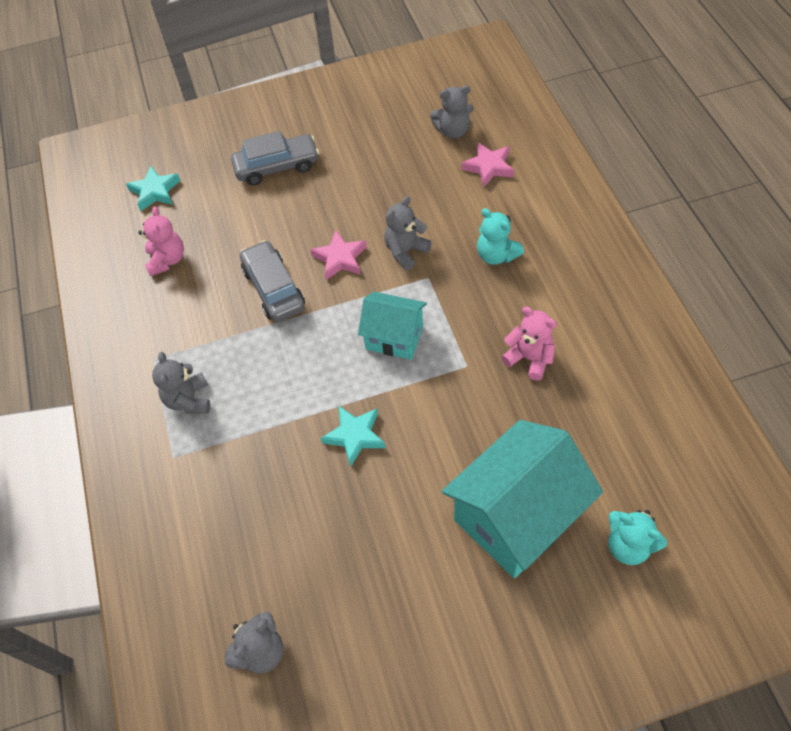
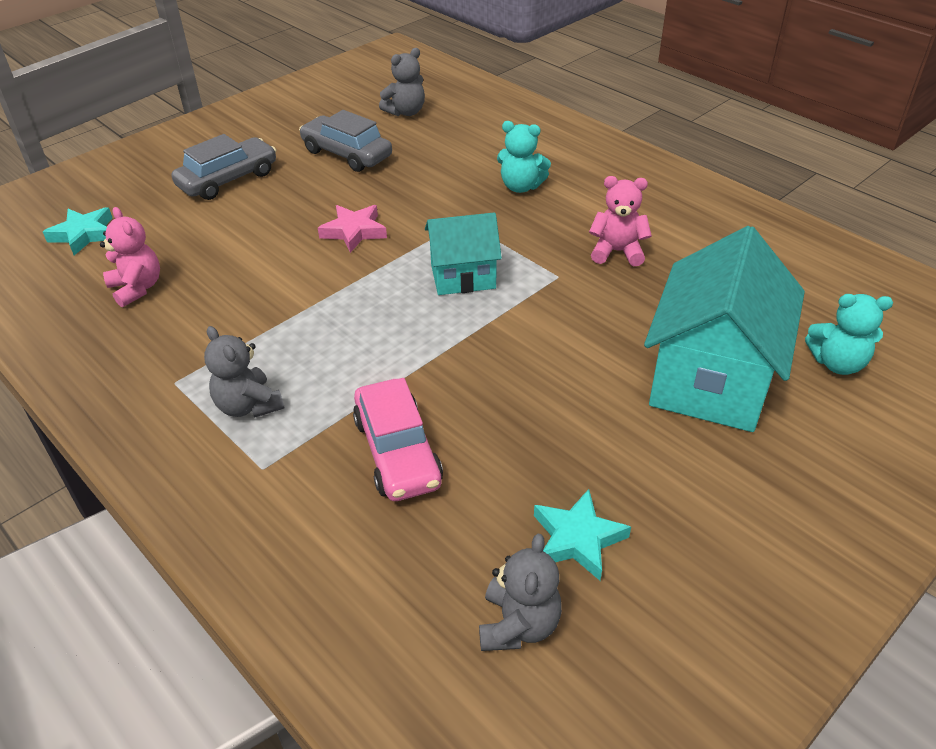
camera: 30 degrees left, 15 degrees down
(261, 482) = (397, 452): none -> pink car
(274, 289) = (292, 276): grey car -> grey car (347, 154)
(355, 436) = (481, 371): turquoise star -> turquoise star (577, 539)
(405, 251) = (423, 208): grey teddy bear -> none
(488, 167) = (462, 128): pink star -> none

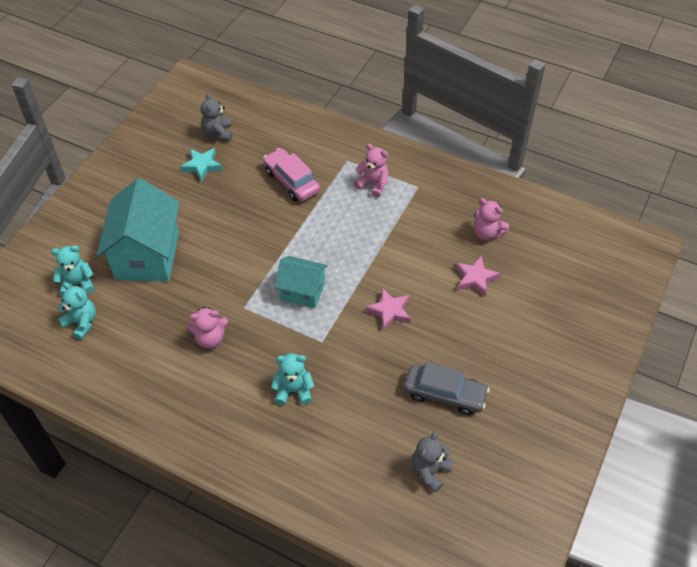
camera: 160 degrees right, 10 degrees up
(84, 234) = (558, 263): turquoise star -> none
(210, 241) = (475, 278): none -> pink star
(228, 179) = (511, 339): grey car -> none
(248, 405) = (373, 184): grey teddy bear -> pink teddy bear
(463, 276) = (302, 291): turquoise house -> turquoise house turned 45 degrees clockwise
(819, 308) = (81, 323): none -> turquoise teddy bear

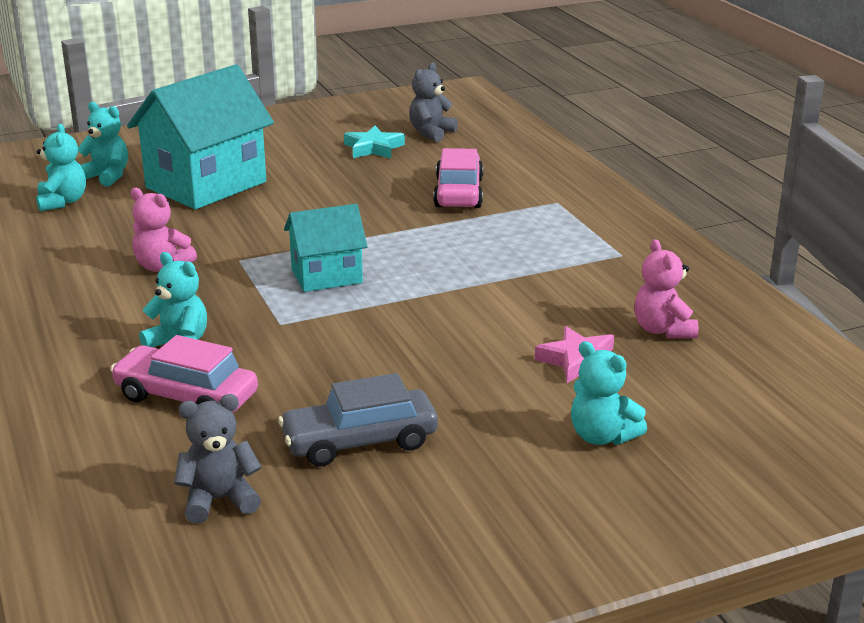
camera: 40 degrees right, 25 degrees down
(302, 291) = (326, 276): turquoise house -> turquoise house turned 75 degrees counterclockwise
(340, 421) = (186, 397): none -> pink car
(373, 184) = (560, 231): pink teddy bear -> none
(389, 311) = (408, 337): pink star -> none
(445, 394) = (360, 441): grey car -> grey car turned 105 degrees clockwise
(530, 321) = (602, 436): none -> turquoise teddy bear

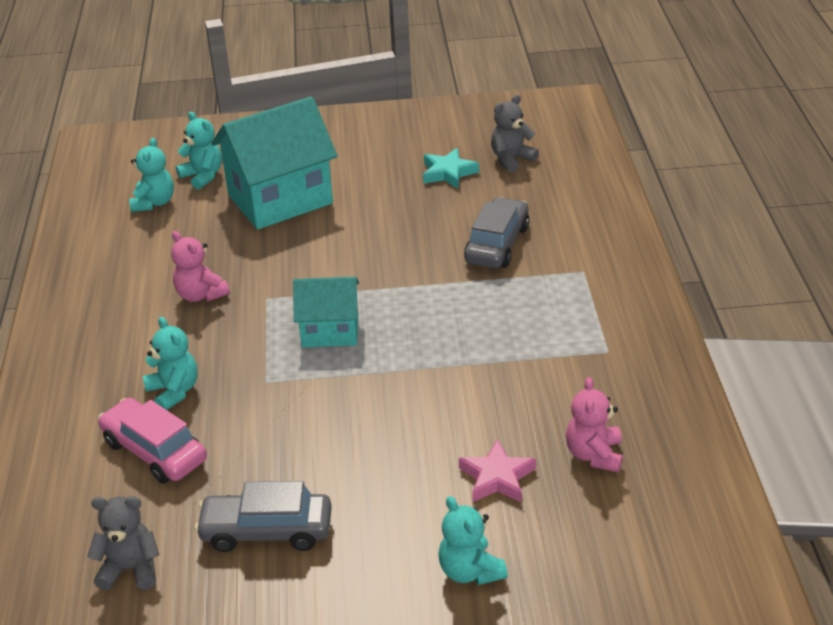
camera: 20 degrees right, 10 degrees up
(458, 193) = (497, 244): pink car -> grey car

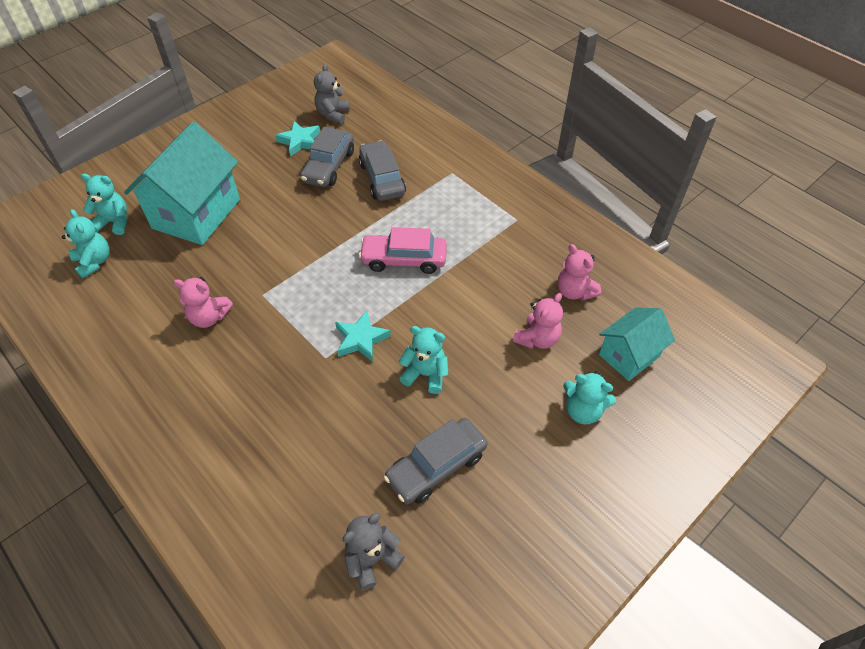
camera: 40 degrees left, 15 degrees up
(154, 451) = (297, 458): pink car -> pink car (404, 260)
(174, 391) = (265, 403): turquoise teddy bear -> turquoise teddy bear (425, 374)
(315, 383) = (361, 339): none -> turquoise star
(330, 331) = (333, 296): turquoise house -> turquoise house (629, 355)
(453, 209) = (329, 166): none -> grey car
(497, 477) = (537, 339): pink star -> pink teddy bear

